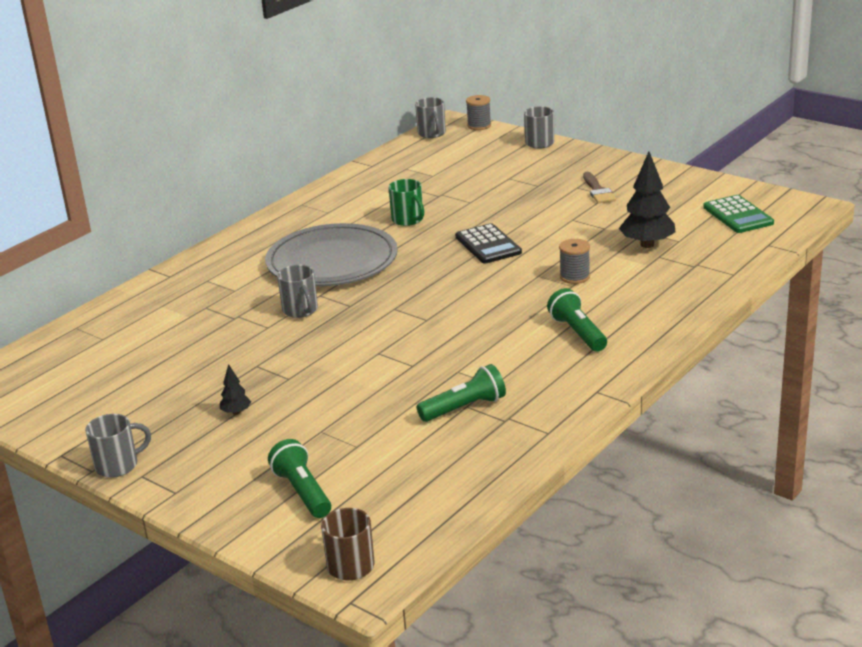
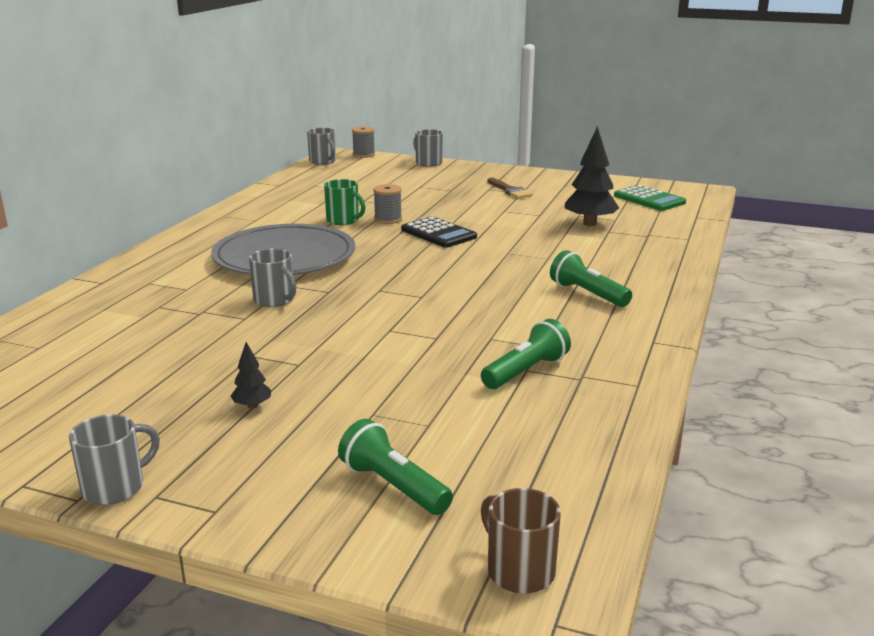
camera: 20 degrees left, 5 degrees down
(574, 277) = (544, 251): grey spool -> grey spool (388, 219)

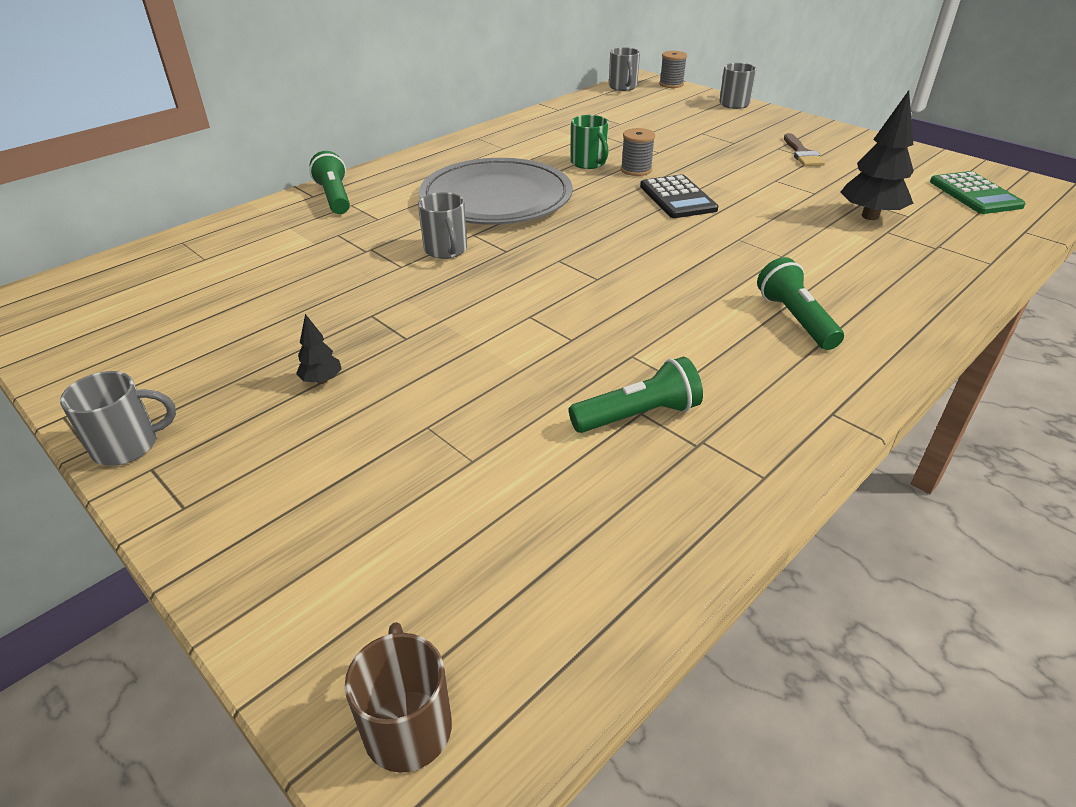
camera: 25 degrees right, 15 degrees up
(393, 486) = (371, 537): green flashlight -> green flashlight (334, 197)

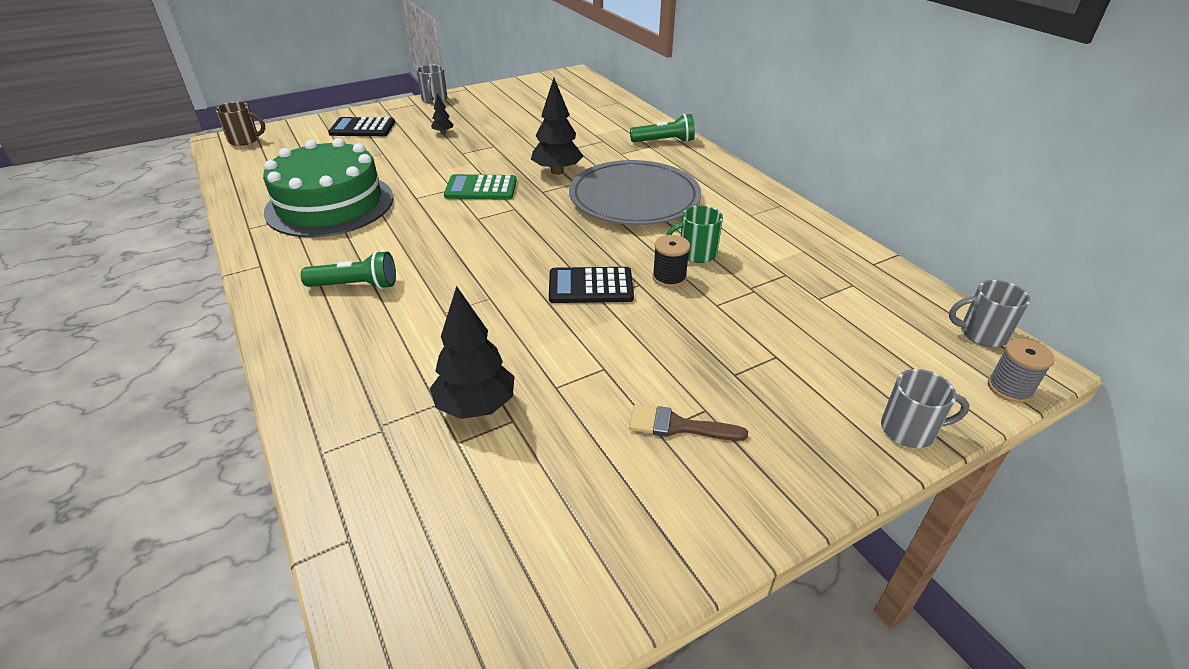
camera: 105 degrees right, 0 degrees up
(305, 503) = (362, 128): none -> black calculator
(446, 250) = (557, 171): grey mug -> black tree
(636, 170) = (669, 278): grey spool -> black spool
(638, 415) = (330, 204): green flashlight -> green cake
(975, 194) = (470, 556): green calculator -> green calculator (481, 188)

